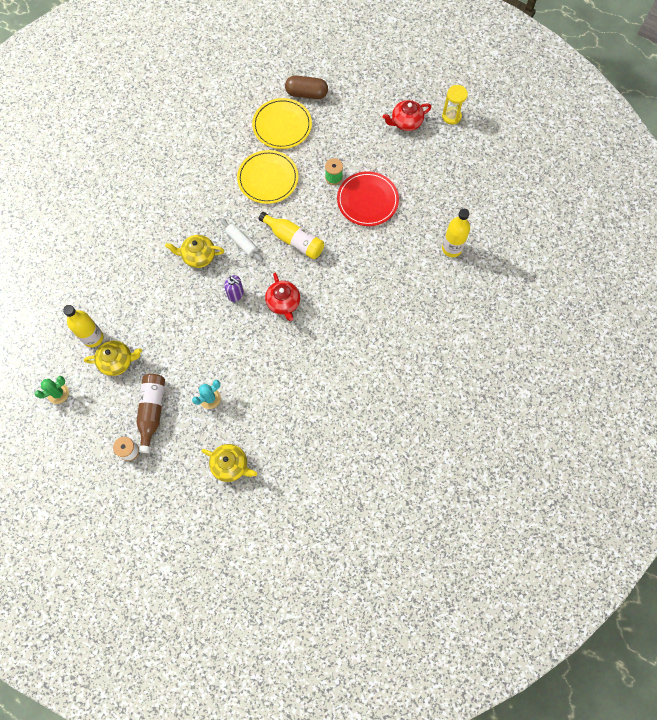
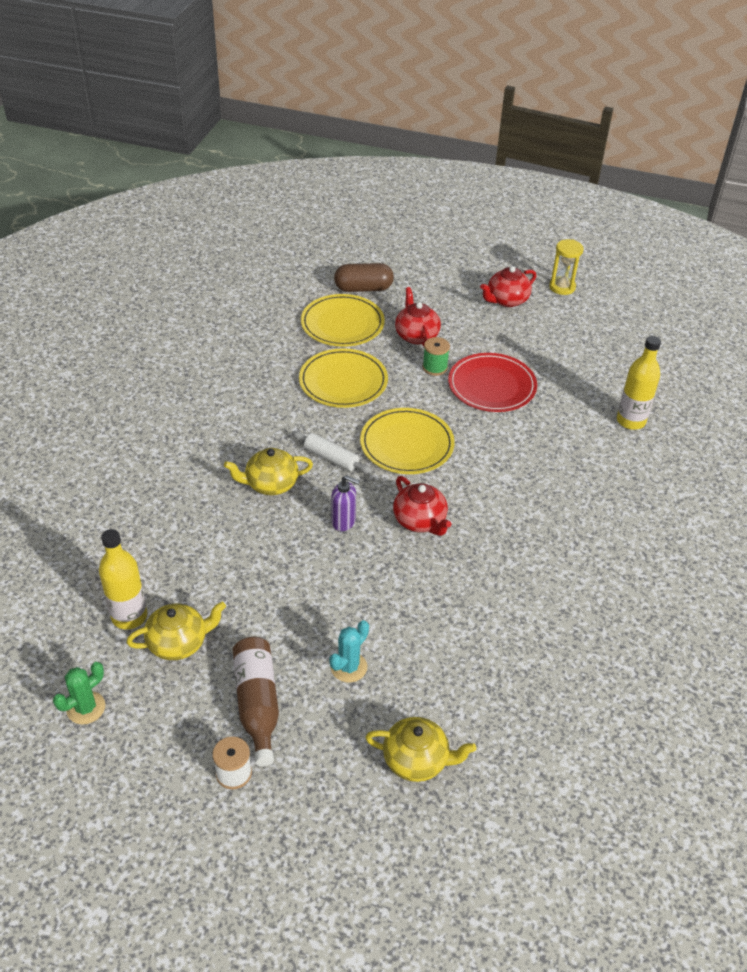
camera: 15 degrees left, 25 degrees down
(294, 240) = (407, 444): yellow bottle -> yellow plate
(330, 145) = (416, 335): none -> red teapot

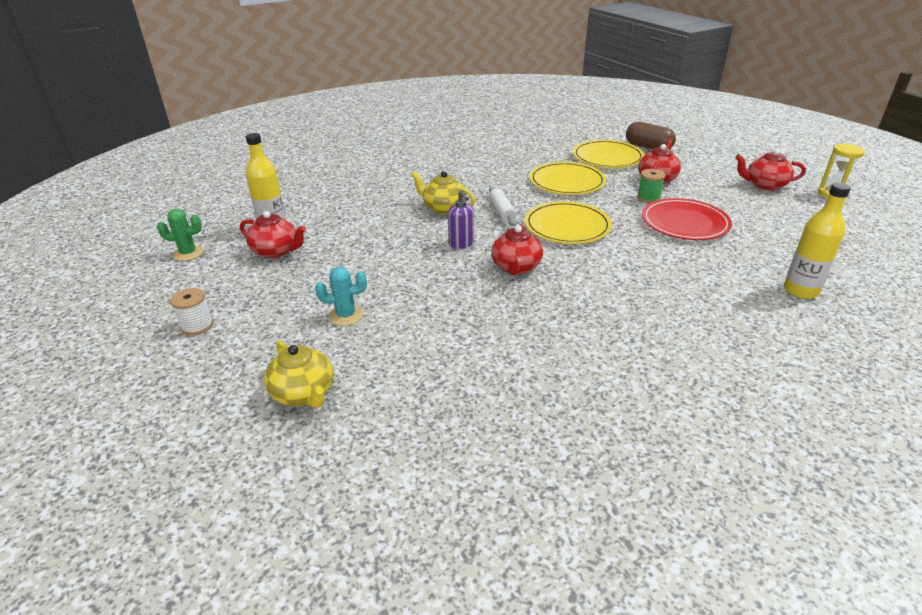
camera: 45 degrees right, 10 degrees down
(179, 643) = (276, 251): yellow teapot -> red teapot
(257, 704) = (265, 301): brown bottle -> none

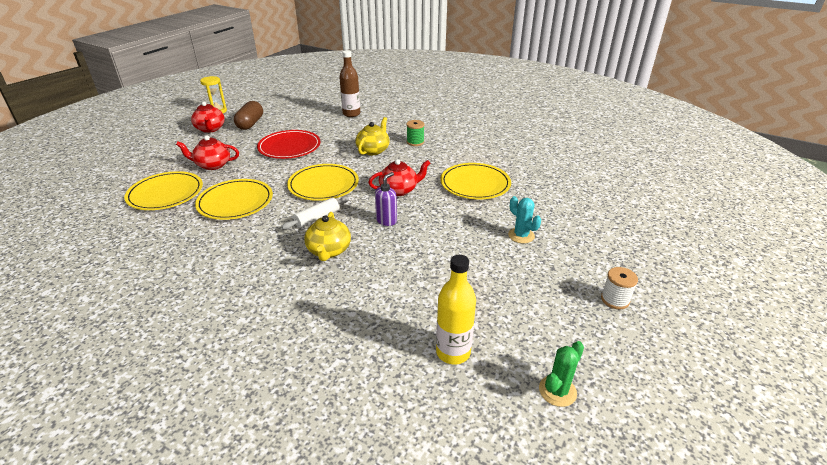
camera: 120 degrees left, 0 degrees up
(188, 253) = (557, 391): green cactus -> green cactus turned 75 degrees clockwise
(276, 251) = (488, 320): red teapot -> none
(303, 393) = (594, 219): yellow teapot -> yellow teapot (373, 150)
(483, 328) = (475, 184): none -> yellow plate
(648, 147) = (132, 178): brown capsule -> brown capsule (250, 124)
(648, 198) = (254, 163): green spool -> green spool (415, 142)
(800, 291) = (351, 114): yellow bottle -> brown bottle

